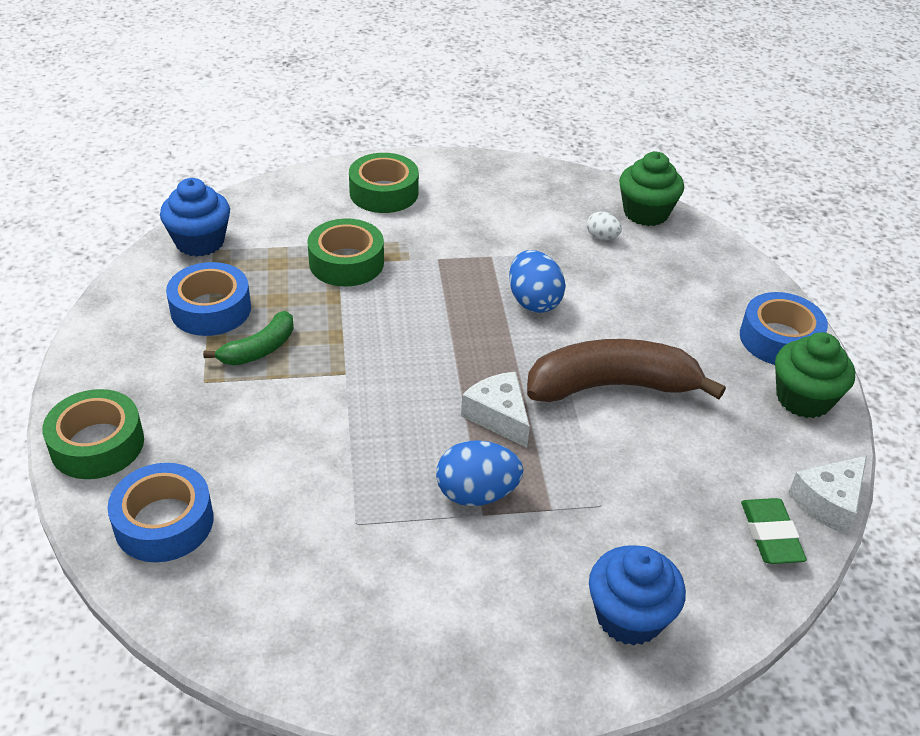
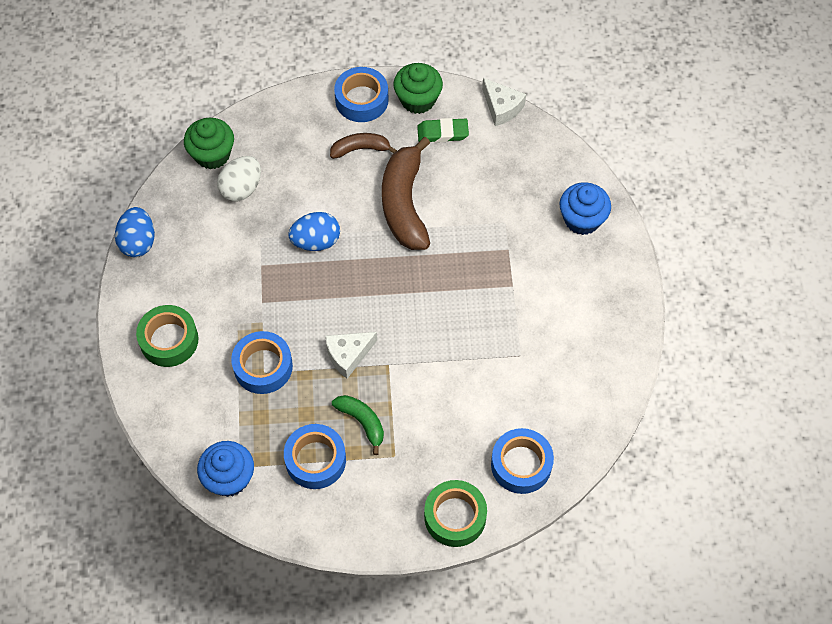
camera: 85 degrees left, 20 degrees up
(346, 262) = (263, 366): green tape -> blue tape
(476, 494) = (497, 288): blue egg -> blue egg (138, 242)
(498, 416) = (431, 272): white cheese -> white cheese (348, 355)
(602, 237) = (241, 188): white egg -> white egg, size x1.81
(694, 339) = (360, 149): none -> brown banana
(771, 535) = (525, 141): green eraser -> green eraser (442, 133)

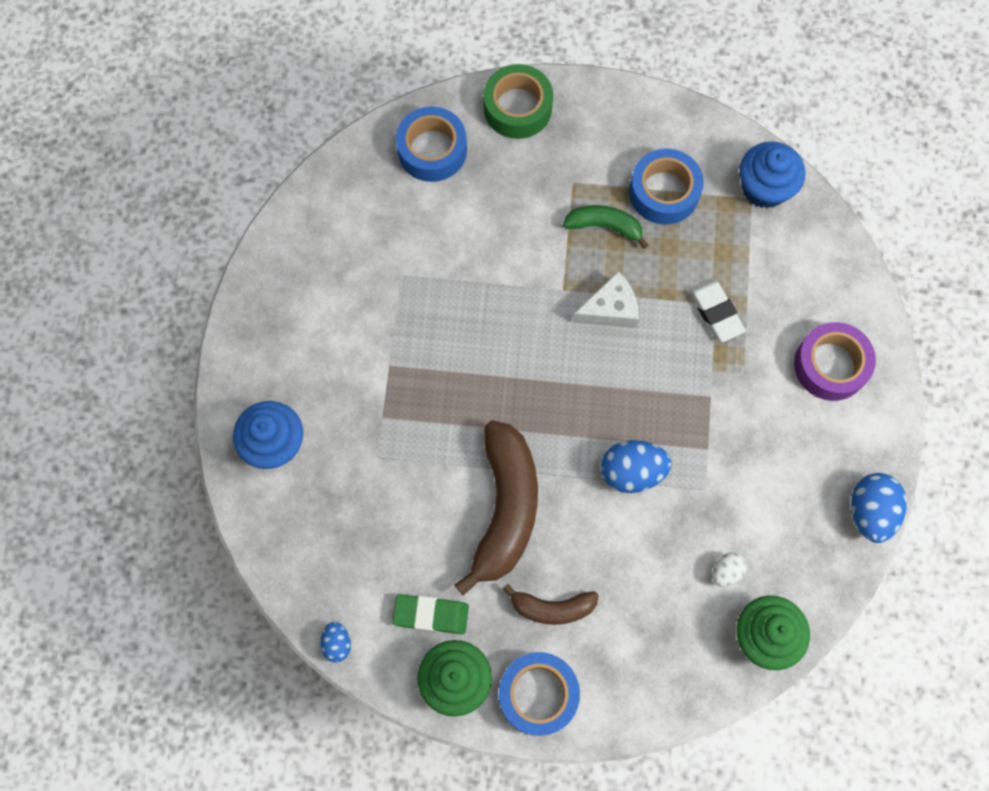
camera: 170 degrees left, 10 degrees up
(169, 340) = (830, 365): green tape -> purple tape
(241, 188) = (726, 572): white egg -> white egg, size x0.55
(263, 366) = (715, 312): blue tape -> white eraser
(362, 422) = (604, 226): green banana -> green banana turned 135 degrees clockwise
(501, 107) = (337, 643): white cheese -> blue egg

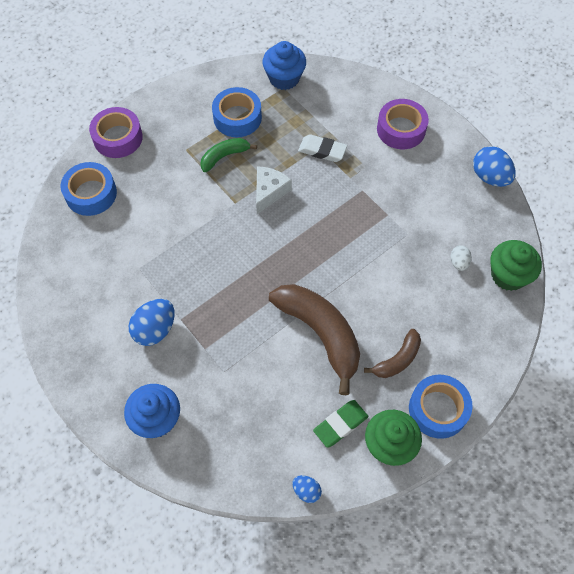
camera: 45 degrees left, 10 degrees down
(517, 108) = (118, 138): green tape -> purple tape
(632, 472) = (364, 258): blue egg -> blue egg (155, 329)

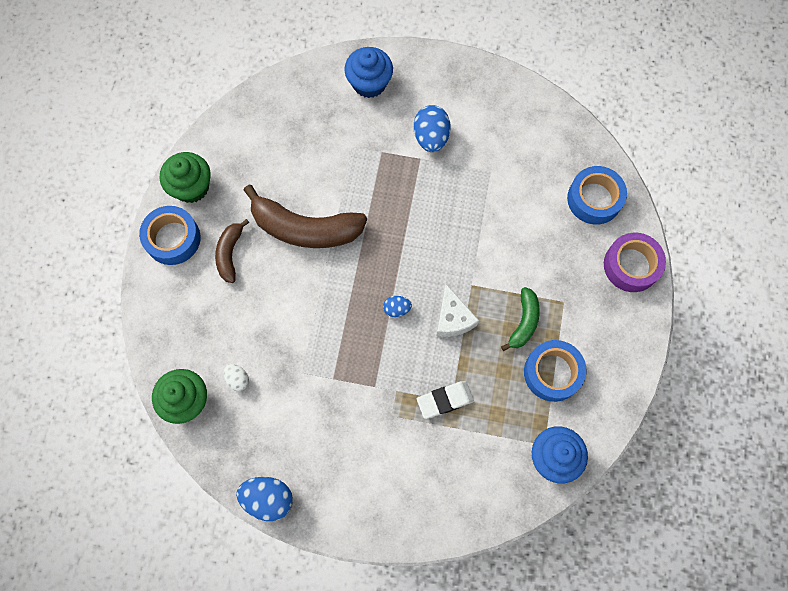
camera: 140 degrees right, 10 degrees up
(306, 491) = (227, 116): blue egg -> blue egg (396, 309)
(340, 424) = (237, 174): green eraser -> none
(401, 129) = (392, 487): purple tape -> none

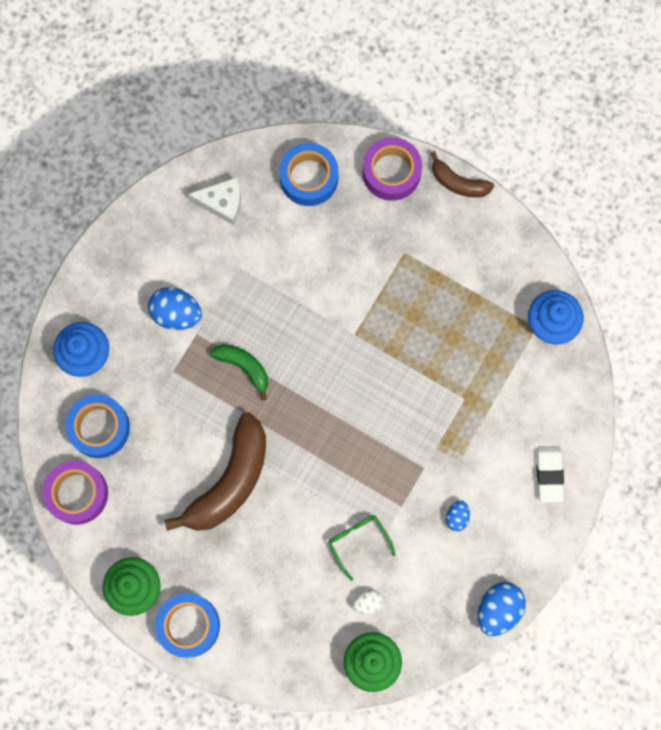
camera: 70 degrees left, 5 degrees up
(230, 253) = (229, 569): brown banana -> brown banana (458, 183)
(254, 117) = (77, 493): none -> purple tape
(289, 351) = (358, 541): none -> green glasses
(396, 309) = (352, 418): blue egg -> blue egg (457, 517)
(445, 400) = (461, 404): white eraser -> white eraser (549, 474)
(453, 318) = (382, 366): white cheese -> white cheese (222, 203)
(524, 322) = (411, 298): green banana -> green banana (244, 367)
(552, 372) = (471, 292): blue tape -> blue tape (99, 428)

